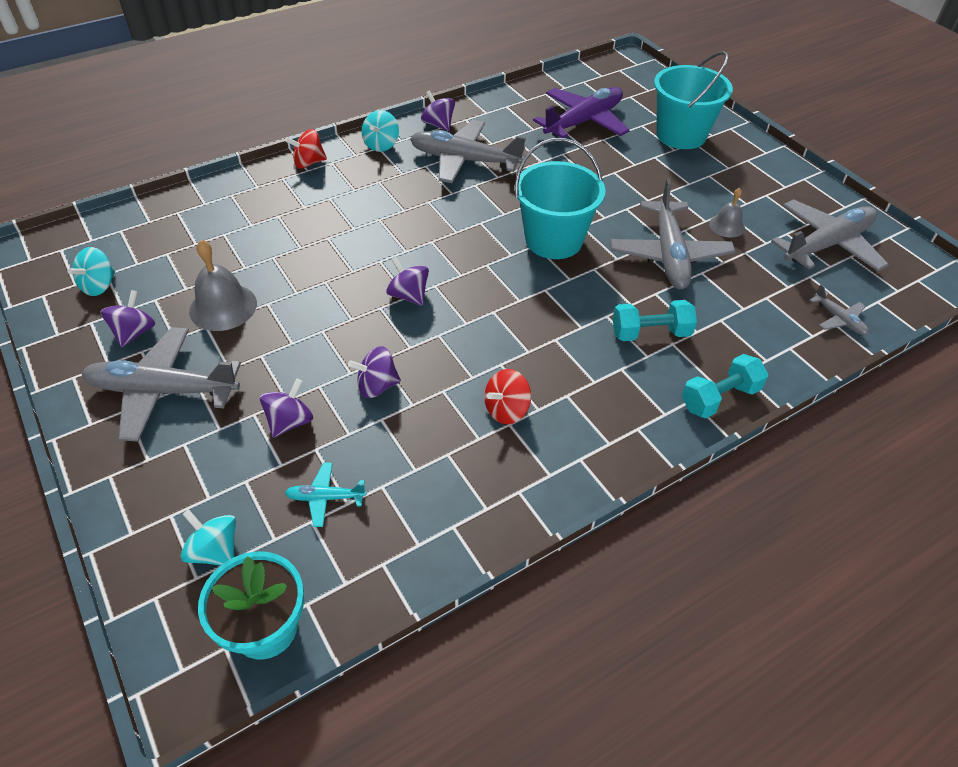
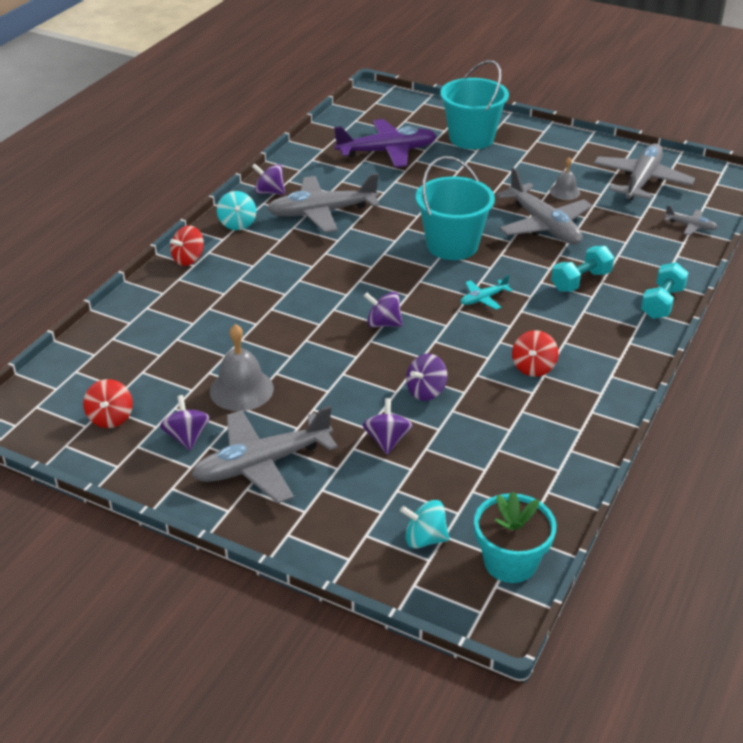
camera: 30 degrees left, 10 degrees down
(99, 286) = (111, 418): turquoise spinning top -> red spinning top
(325, 498) = (466, 473): turquoise plane -> turquoise plane (483, 299)
(583, 121) = (387, 152): purple plane -> purple plane turned 60 degrees clockwise

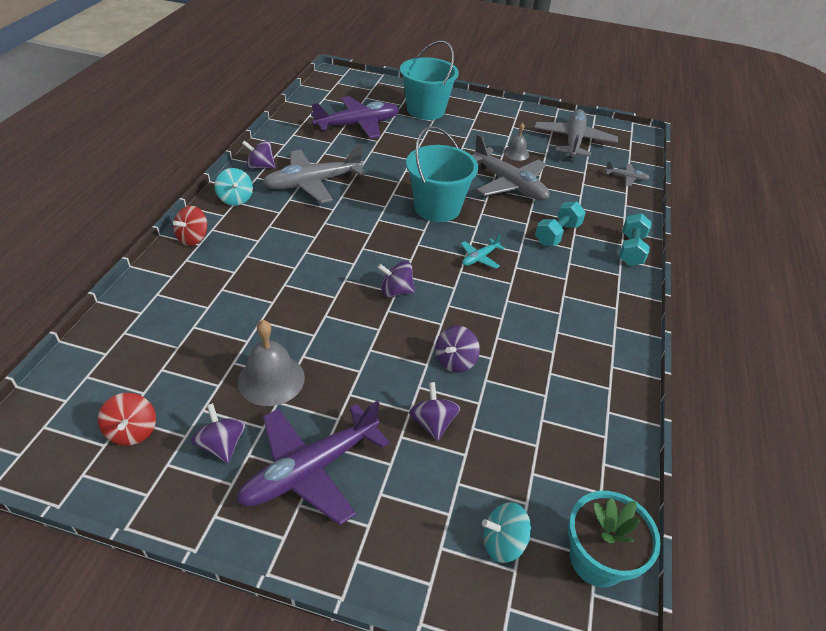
camera: 15 degrees left, 5 degrees up
(262, 464) = (310, 470): grey plane -> purple plane
(533, 367) = (545, 325): red spinning top -> none

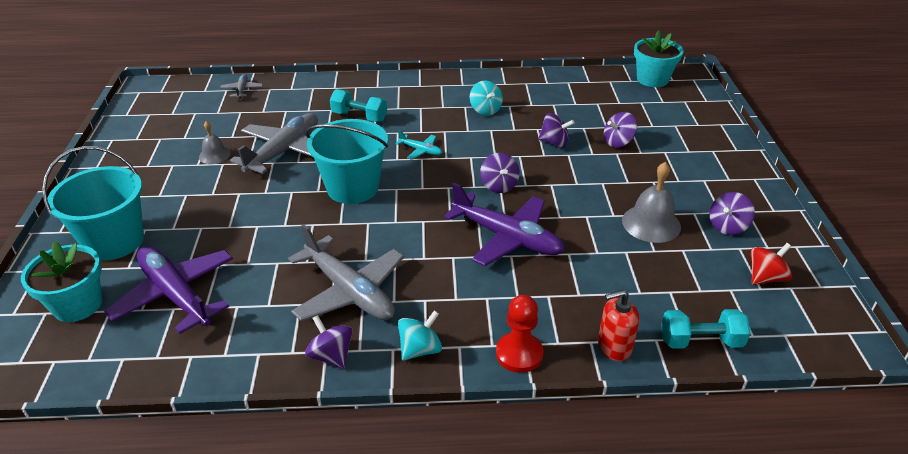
camera: 105 degrees left, 5 degrees down
(155, 286) = (614, 347): none -> red soap dispenser
(193, 238) = (519, 354): red spinning top -> red pawn
(260, 167) = (331, 356): purple spinning top -> purple spinning top turned 150 degrees clockwise
(310, 470) = (703, 181): purple plane -> purple plane (507, 238)
(371, 97) = (77, 305): none -> turquoise flower pot
(503, 543) = (673, 106): turquoise spinning top -> turquoise spinning top (485, 110)
(573, 141) = (173, 123): grey plane -> none
(631, 250) = (361, 83): turquoise dumbbell -> turquoise dumbbell (700, 341)

